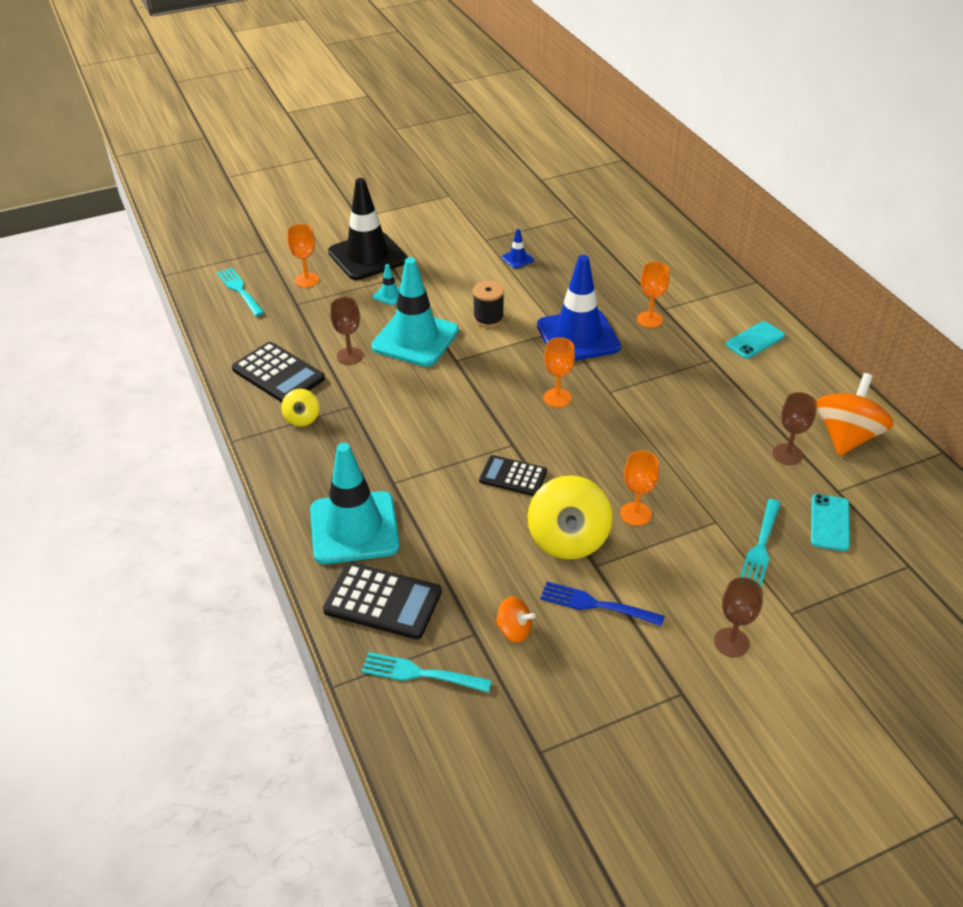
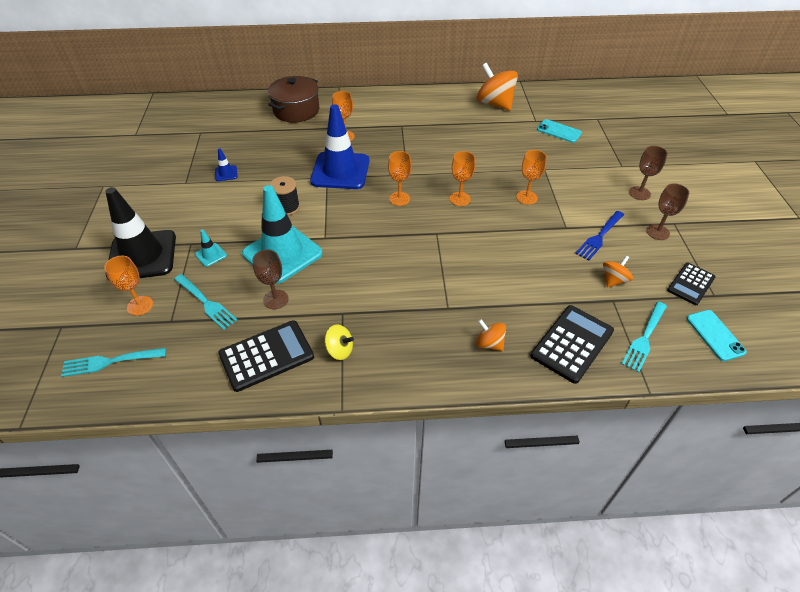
camera: 70 degrees left, 5 degrees up
(354, 528) = (489, 343): turquoise traffic cone -> orange spinning top
(513, 476) = (469, 242): black calculator -> black calculator (690, 284)
(568, 539) = (539, 233): yellow spinning top -> none
(591, 450) = (460, 199): none -> orange goblet
(673, 266) = (296, 110): none -> brown pot
(755, 340) = (394, 105): turquoise phone -> turquoise phone (715, 335)
(760, 545) = (569, 159): turquoise fork -> turquoise fork (205, 303)
(787, 454) = (499, 127): brown goblet -> brown goblet (657, 232)

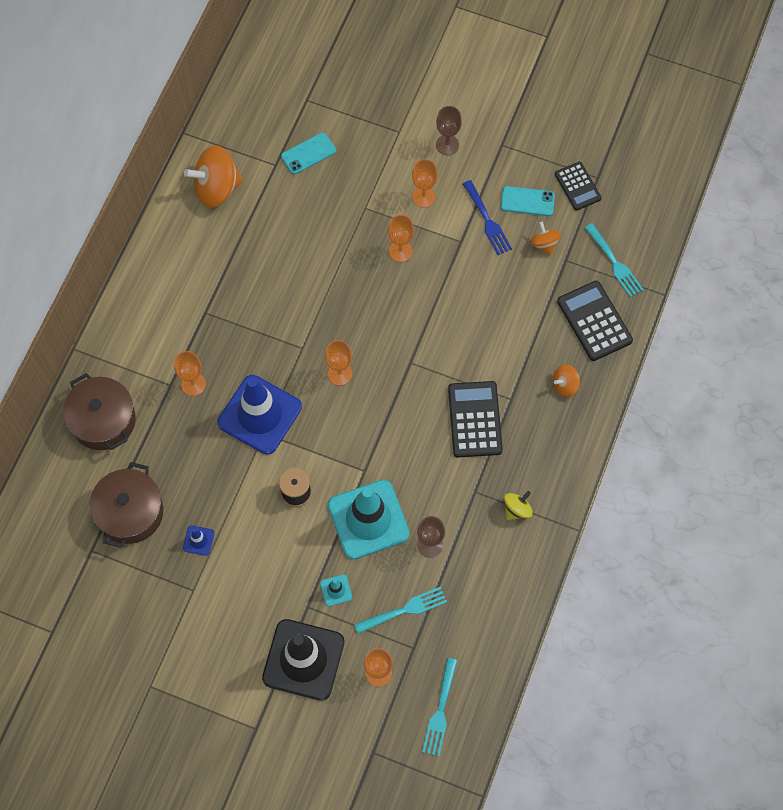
camera: 65 degrees left, 20 degrees up
(235, 139) = (130, 512): none -> brown pot
(266, 356) = (495, 573): black calculator -> black calculator (475, 419)
(460, 199) = (370, 315): orange goblet -> orange goblet (423, 197)
(657, 232) = (506, 167): brown goblet -> none
(715, 335) = (635, 208): turquoise phone -> turquoise phone (527, 201)

